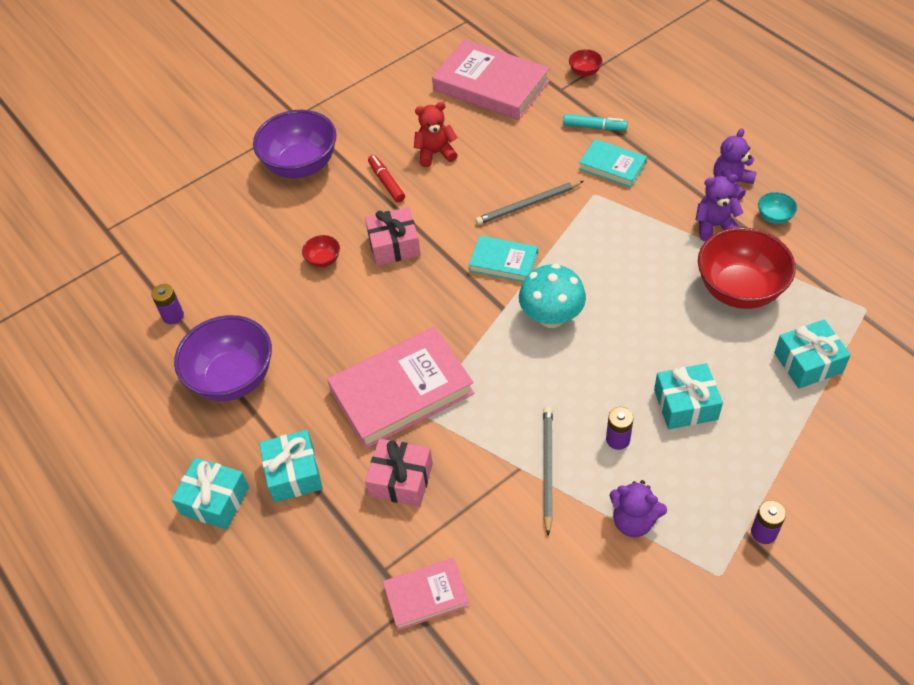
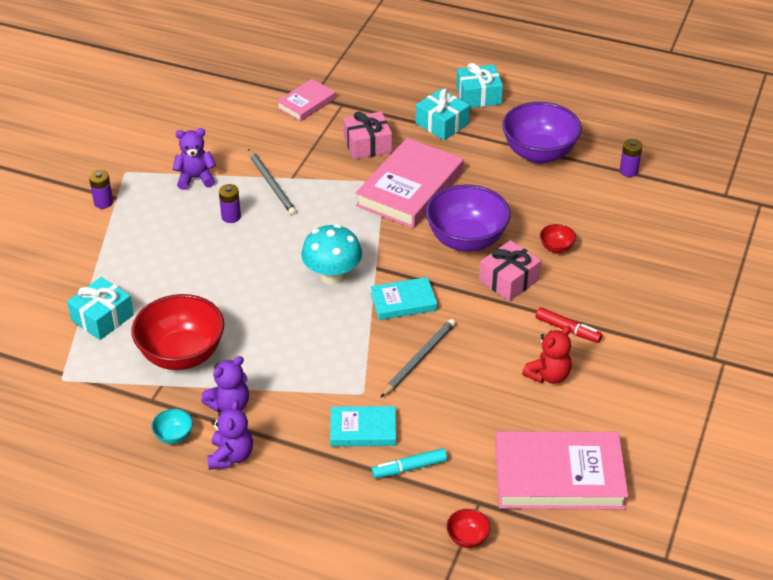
camera: 145 degrees right, 10 degrees down
(301, 165) = (662, 315): purple bowl -> purple bowl (466, 240)
(685, 404) = (191, 255): turquoise gift -> none

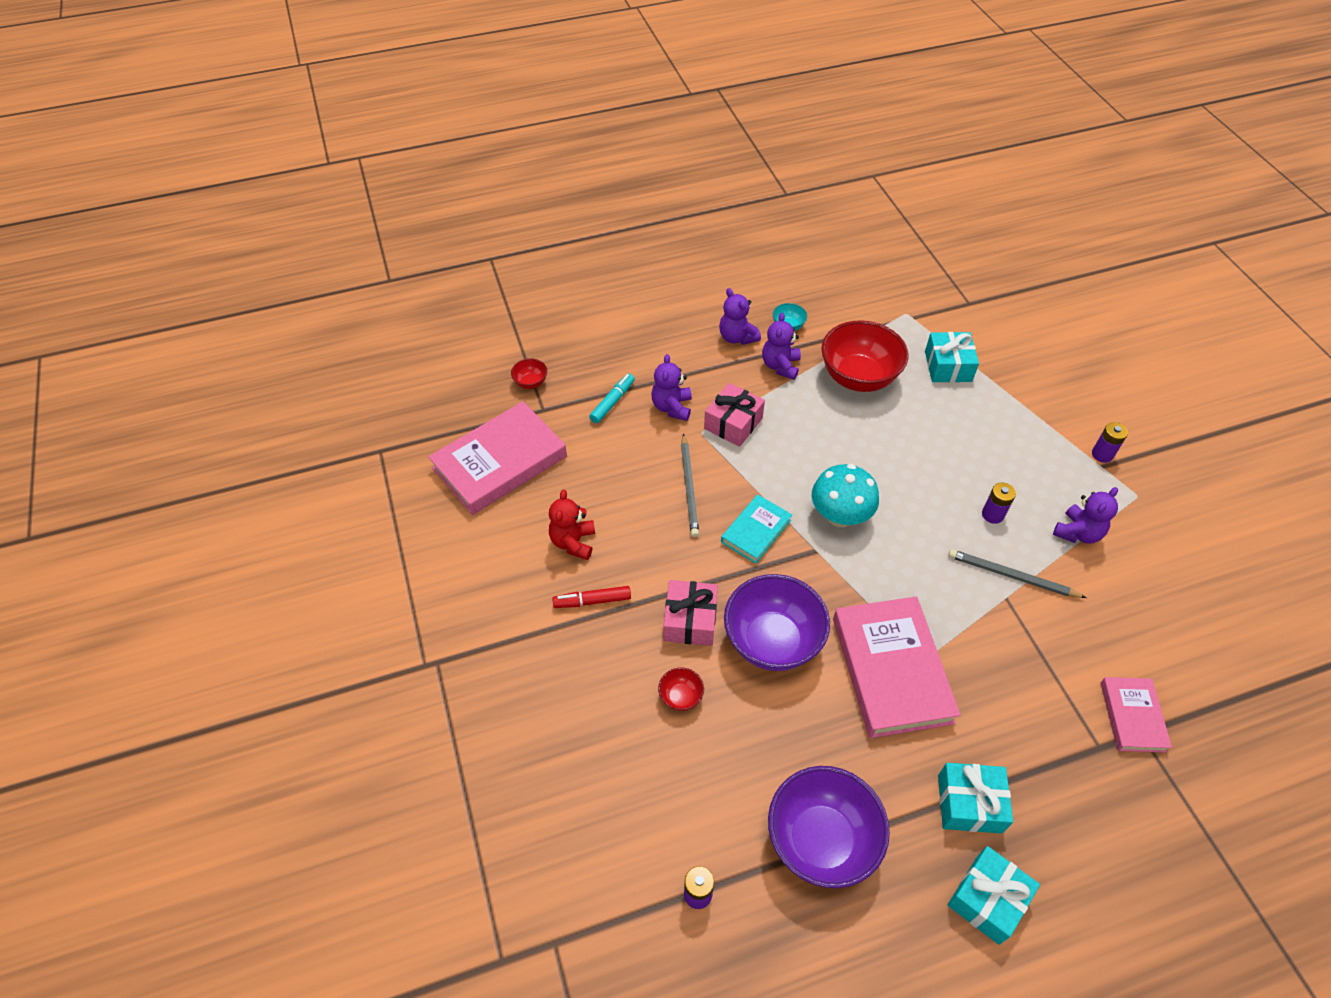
camera: 140 degrees right, 10 degrees up
(363, 429) = (672, 407): turquoise book -> purple teddy bear
(367, 145) = (999, 701): pink gift -> pink gift (733, 423)

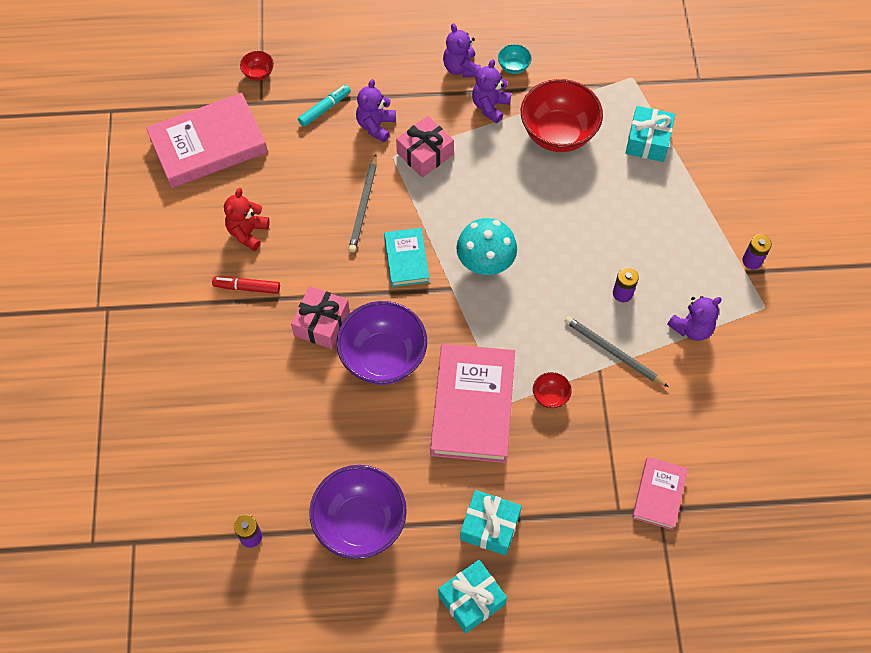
camera: 15 degrees right, 10 degrees up
(680, 697) = (291, 384): red bowl -> red bowl (550, 396)
(756, 531) = (406, 259): turquoise book -> turquoise book turned 60 degrees counterclockwise

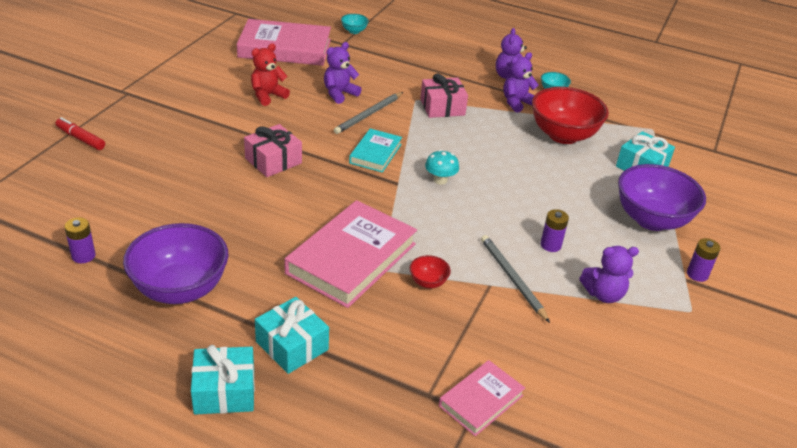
camera: 25 degrees right, 25 degrees down
(247, 287) = (237, 121): red marker -> red marker (80, 138)
(258, 73) = (354, 31): red bowl -> turquoise bowl
(325, 109) = (386, 61): turquoise marker -> none
(376, 126) = (416, 81): purple teddy bear -> purple teddy bear (339, 94)
(383, 358) = (303, 199): purple bowl -> purple bowl (651, 220)
(485, 262) = (440, 180): turquoise mushroom -> turquoise mushroom, size x0.59

